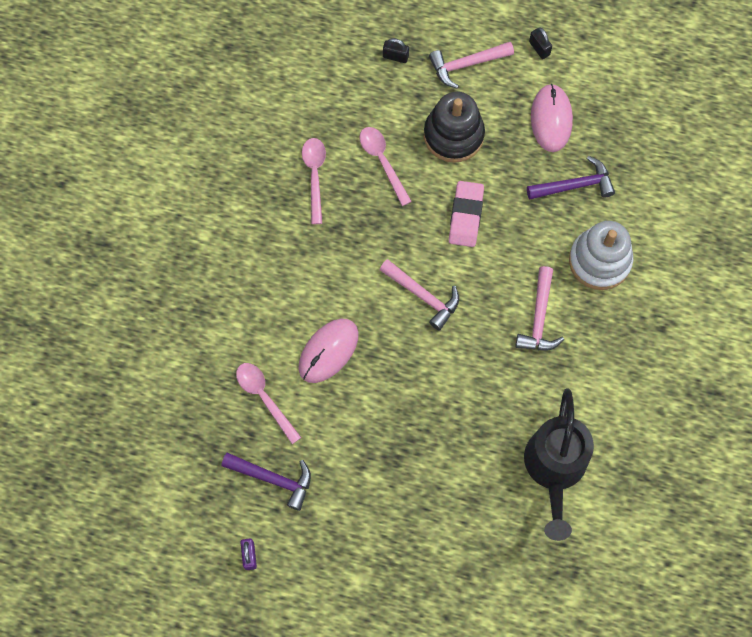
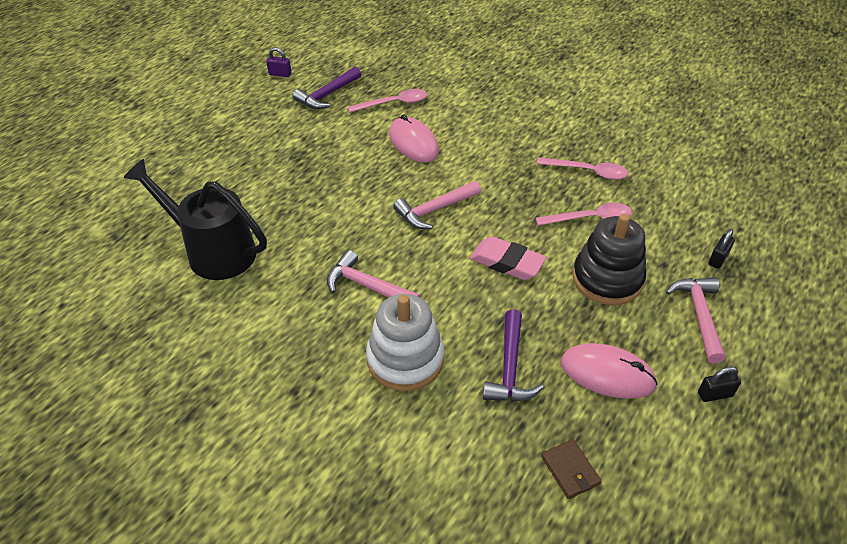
camera: 110 degrees right, 25 degrees down
(641, 128) = (570, 470): none -> brown wallet

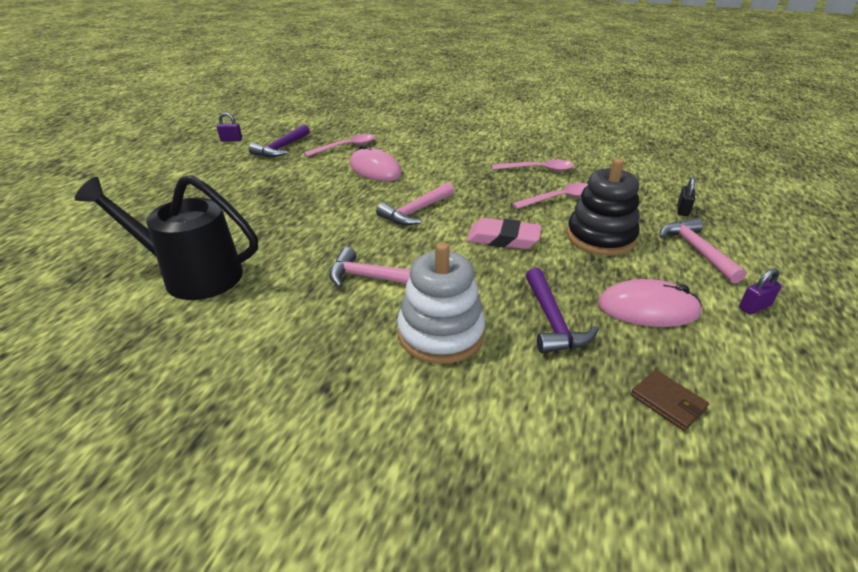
camera: 15 degrees left, 10 degrees down
(715, 394) = (754, 307): black padlock -> purple padlock

